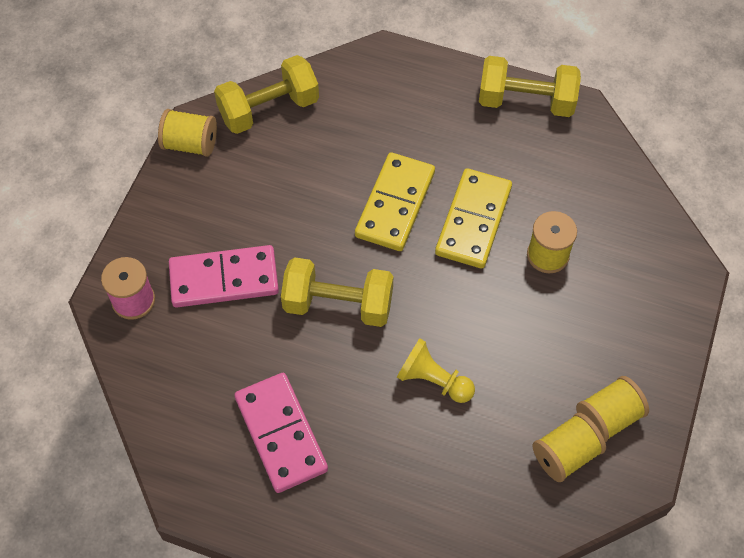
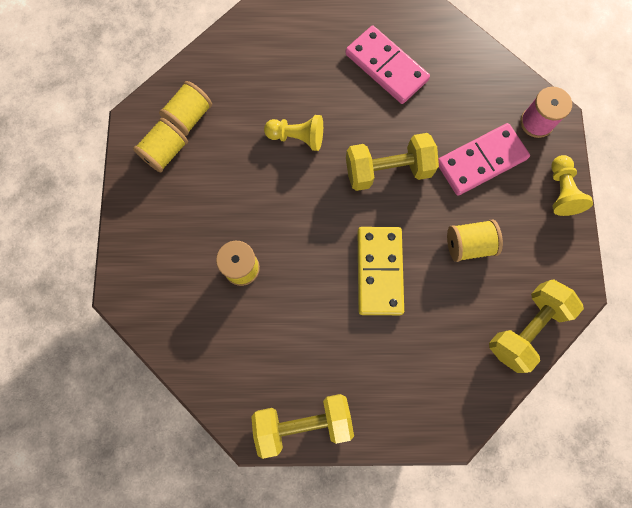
camera: 160 degrees right, 15 degrees up
(153, 218) = (561, 191): none -> yellow pawn
(190, 144) = (571, 268): yellow spool -> yellow spool (468, 245)
(473, 221) = (310, 278): yellow domino -> none

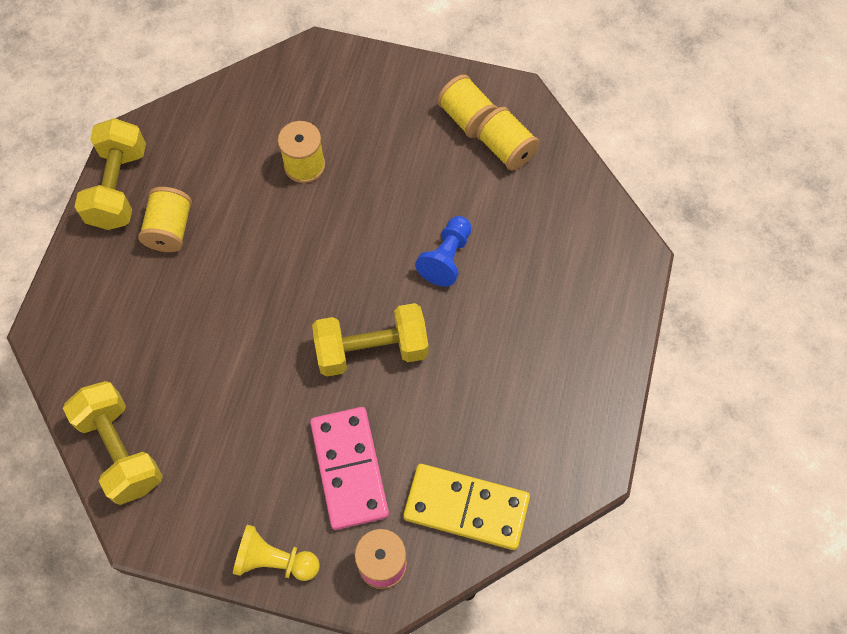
camera: 105 degrees right, 10 degrees down
(297, 137) = (446, 258): yellow pawn -> blue pawn
(379, 271) = (249, 305): yellow domino -> yellow domino (466, 507)
(386, 67) = (517, 389): pink domino -> none
(388, 170) = (372, 350): yellow dumbbell -> yellow dumbbell turned 75 degrees clockwise
(468, 245) = (245, 416): yellow spool -> yellow spool (170, 229)

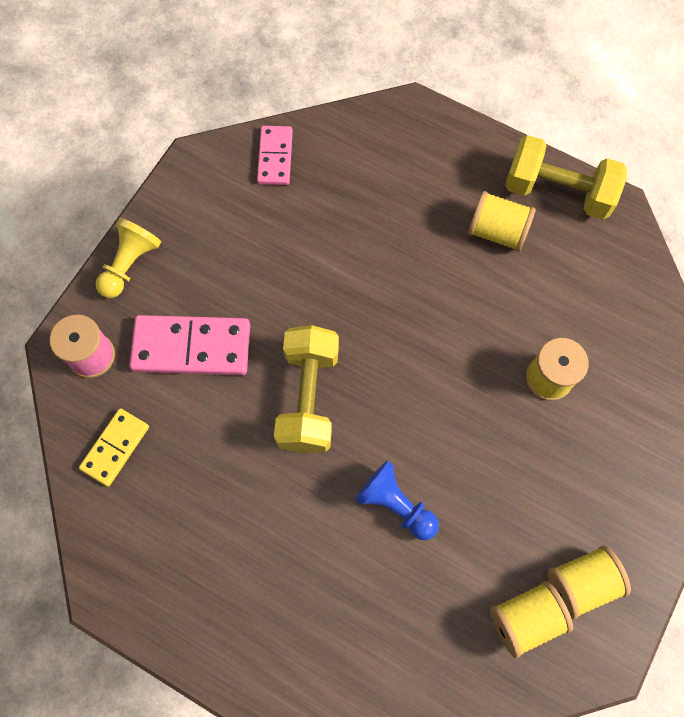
camera: 105 degrees right, 5 degrees up
(121, 450) = (275, 157): yellow dumbbell -> pink domino
(466, 507) = (115, 448): yellow domino -> yellow domino, size x0.60

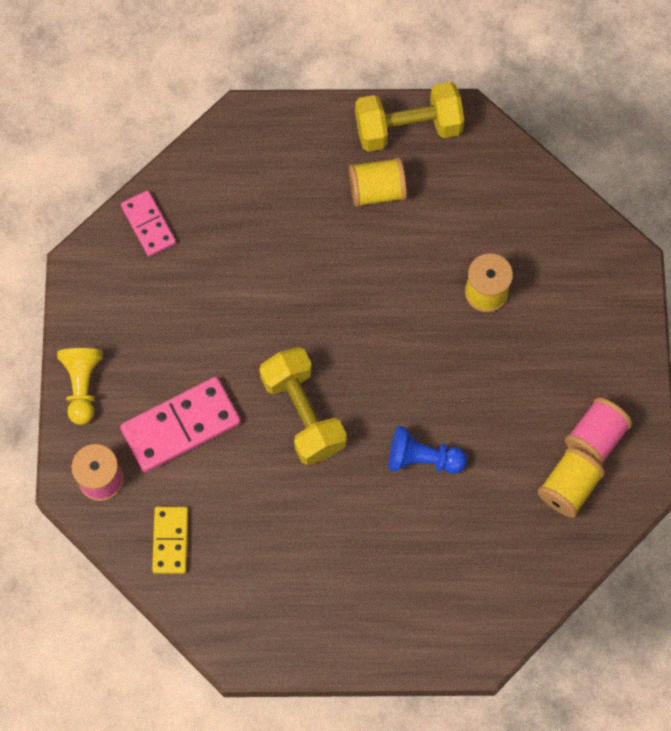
camera: 30 degrees left, 0 degrees up
(581, 583) = (595, 438): yellow spool -> pink spool

